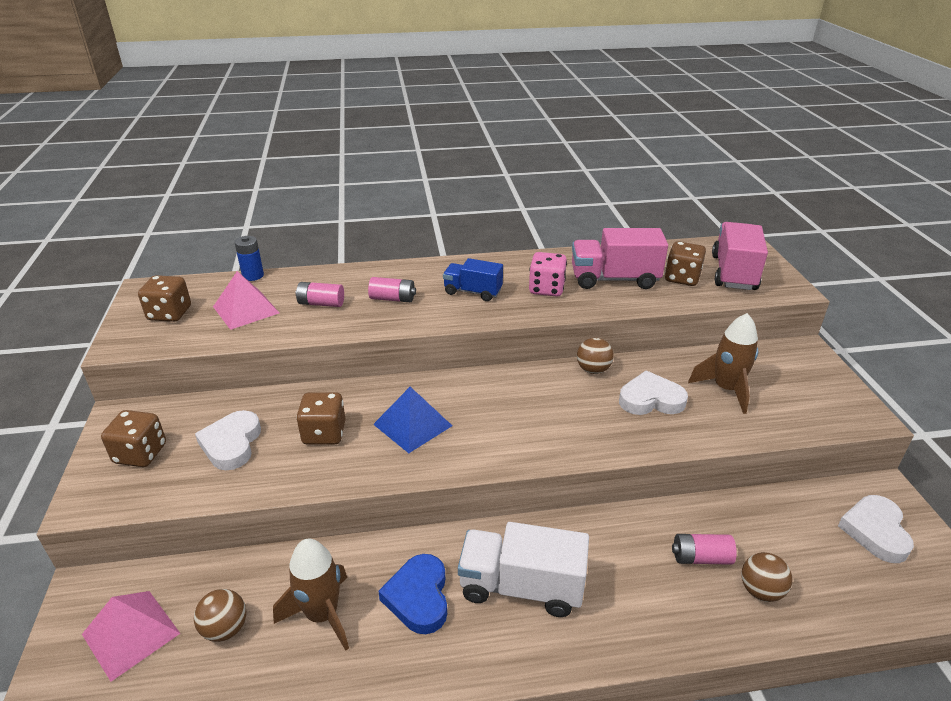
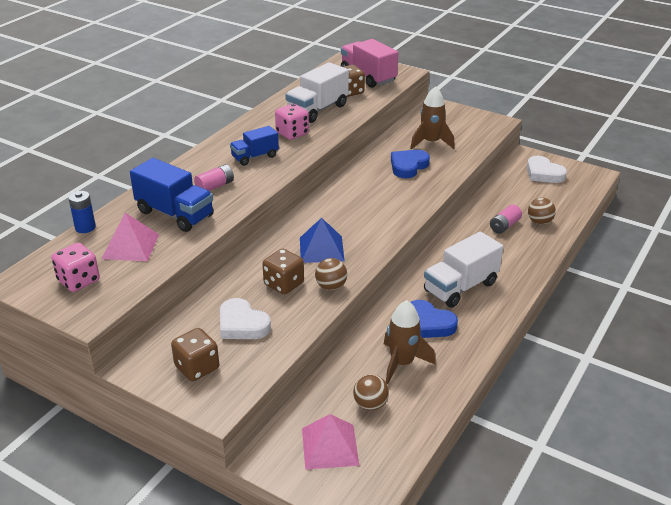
camera: 50 degrees left, 0 degrees up
(170, 314) = (78, 281): brown dice -> pink dice
(321, 303) = (175, 214): pink battery -> blue truck
(593, 370) = (360, 169): brown ball -> brown ball (331, 286)
(614, 279) = (317, 110): pink truck -> white truck
(651, 399) = (408, 166): white heart -> blue heart

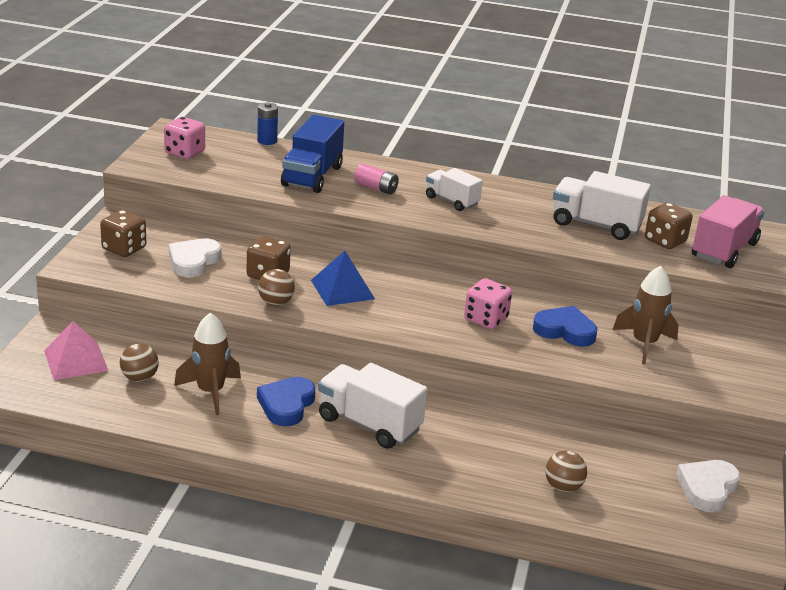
camera: 70 degrees right, 5 degrees down
(130, 246) = (247, 165): pink pyramid -> none
(255, 157) = (451, 201): blue truck -> white truck
(292, 133) = (522, 216): pink dice -> pink dice (486, 319)
(504, 226) = (531, 454): pink battery -> none

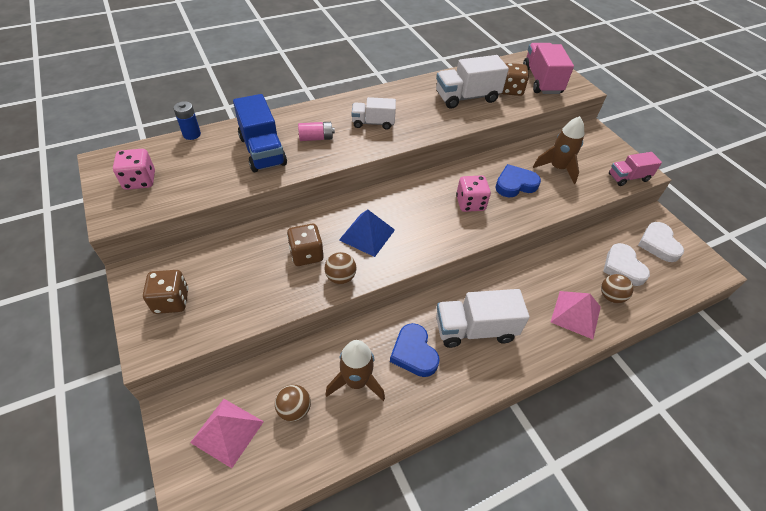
camera: 40 degrees left, 20 degrees up
(193, 261) = (240, 277): white heart -> white heart (623, 267)
(497, 474) = (576, 314): none -> pink pyramid
(729, 393) = (628, 177): none -> pink truck

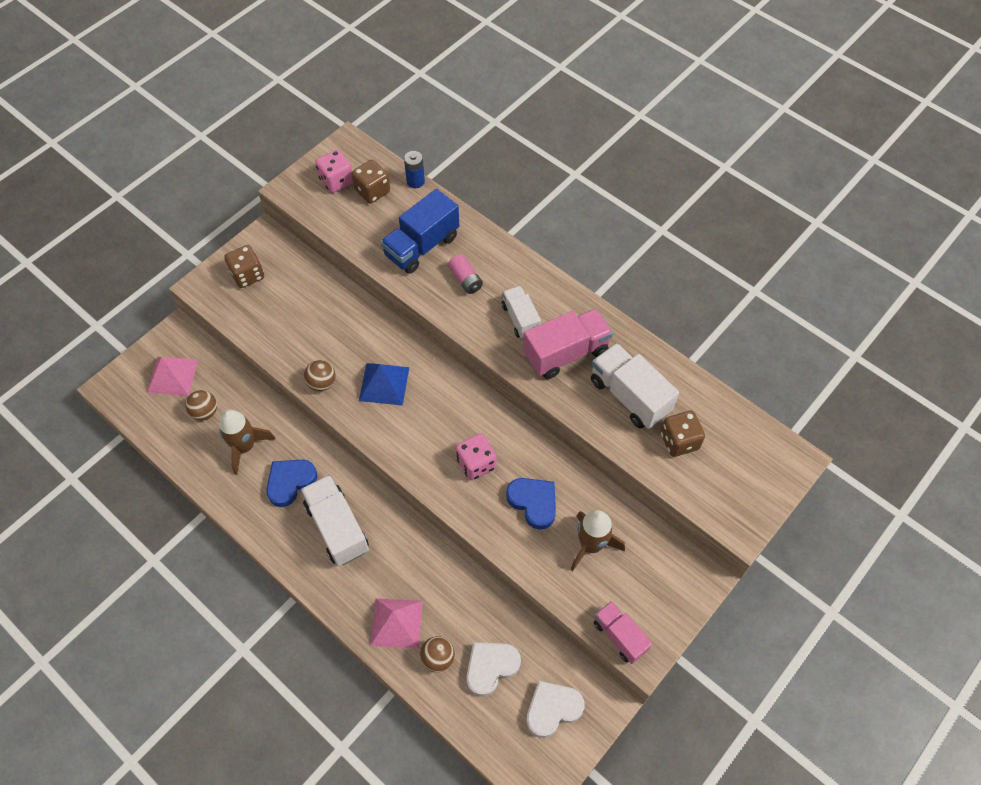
camera: 70 degrees right, 10 degrees up
(306, 254) = (337, 345): brown dice -> brown dice (372, 191)
(541, 81) = (727, 474): pink truck -> pink truck (566, 353)

